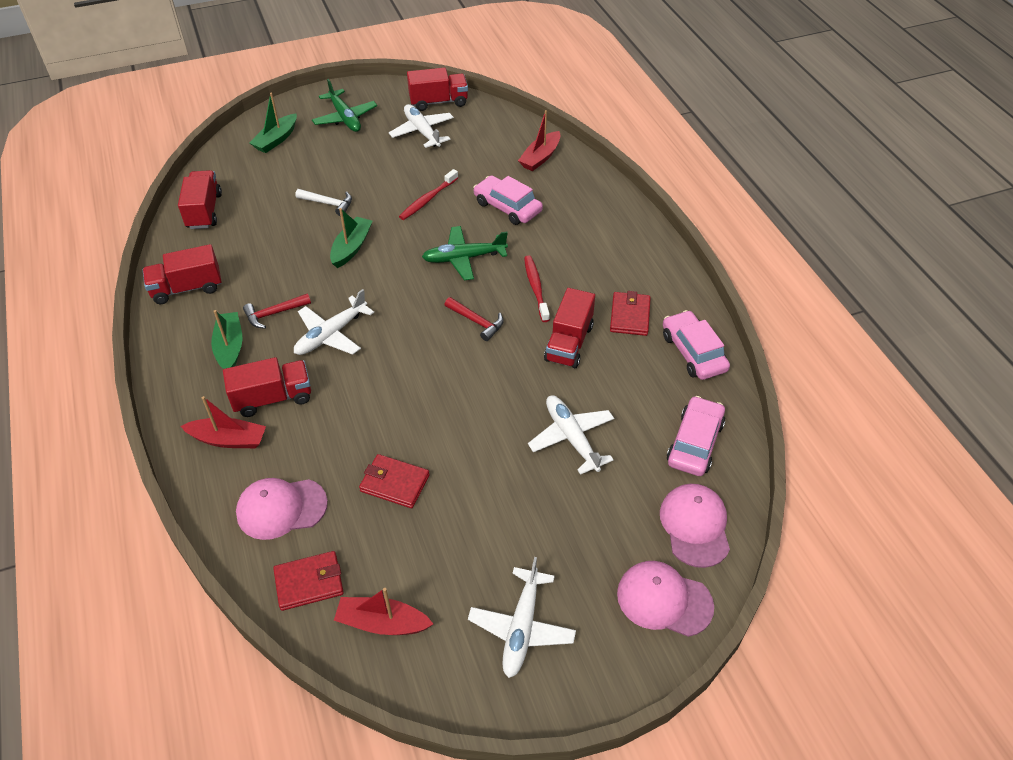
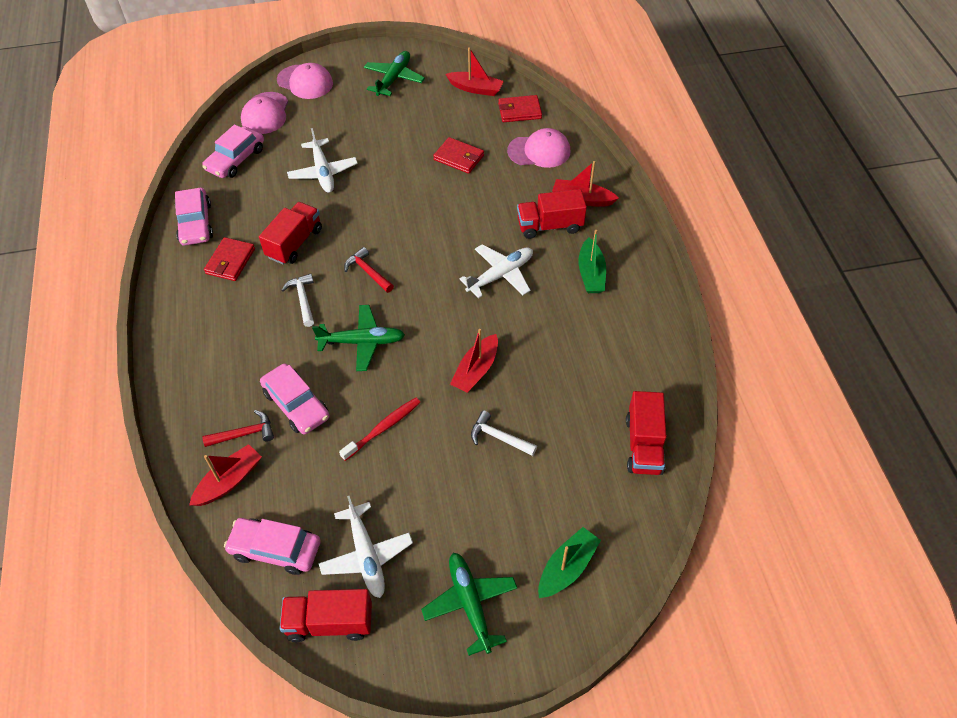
camera: 170 degrees left, 5 degrees up
(187, 288) = (642, 341): red truck -> none
(274, 313) = (553, 302): red hammer -> red hammer (244, 434)
(351, 247) = (476, 370): green boat -> red boat
(488, 128) = (275, 549): none -> pink car
(522, 627) = (394, 79): white plane -> green plane
(535, 288) = (303, 299): red toothbrush -> white hammer

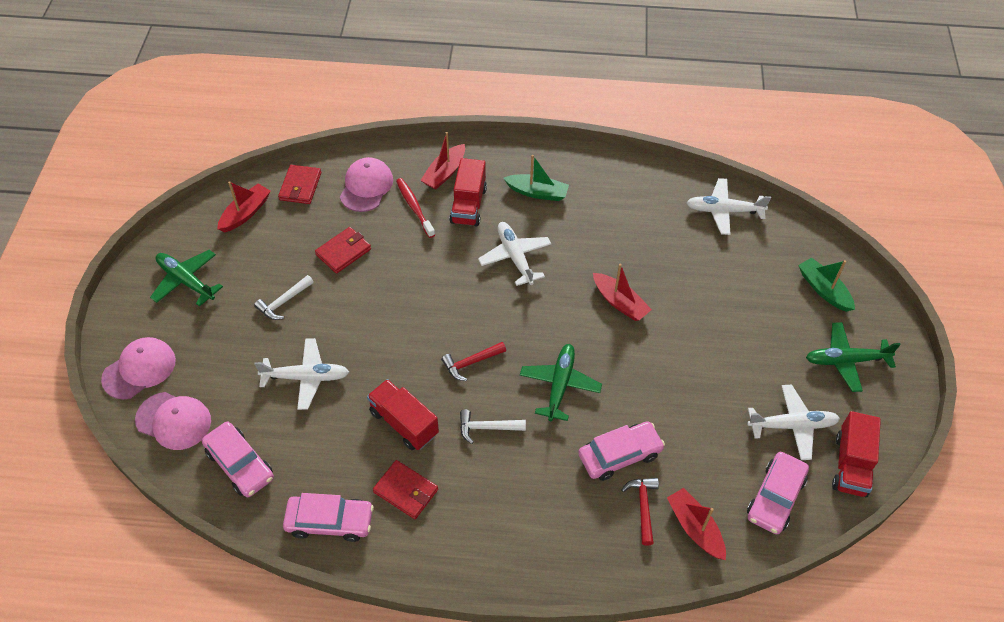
camera: 75 degrees left, 0 degrees up
(383, 428) = (665, 387): red toothbrush -> red toothbrush (414, 207)
(499, 437) = (695, 303): white hammer -> white hammer (284, 302)
(643, 445) = (724, 211): red truck -> white plane

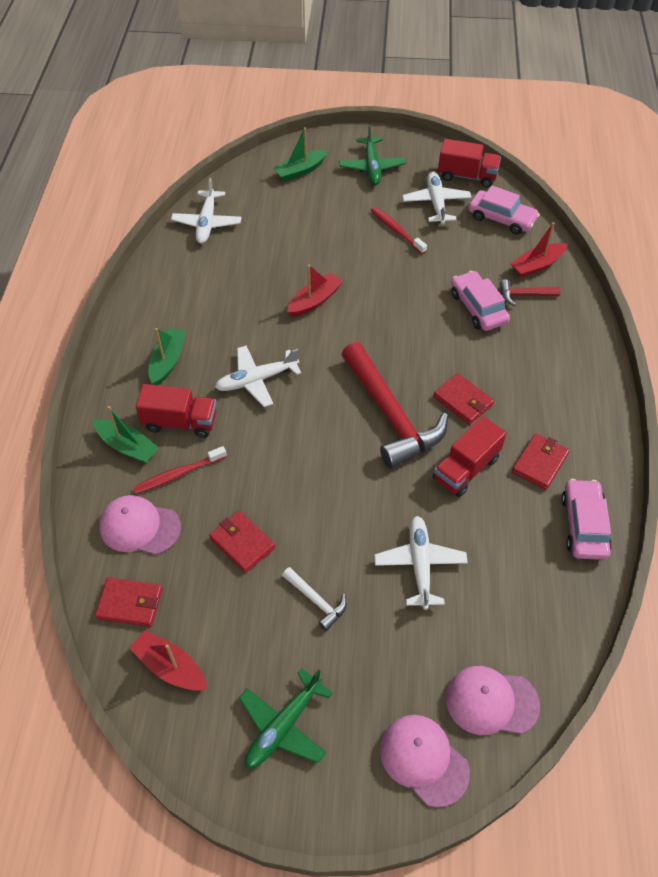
camera: 90 degrees left, 0 degrees up
(174, 421) = (491, 701): pink cap -> pink cap turned 105 degrees counterclockwise
(240, 464) = (535, 618): pink car -> none
(444, 173) = (127, 446): red boat -> green boat
(471, 363) = (390, 415): red hammer -> red hammer, size x2.25
(487, 428) = (463, 401): white hammer -> red wallet
(559, 385) = (411, 346): green plane -> none
(736, 381) = (396, 230): none -> red toothbrush

